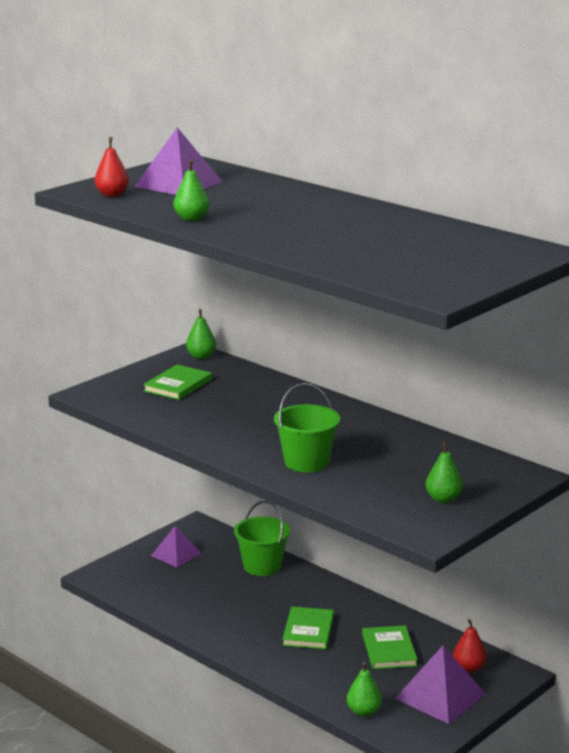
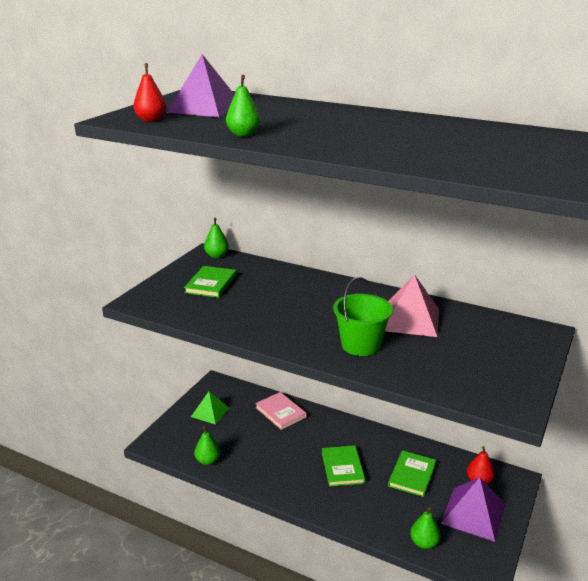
camera: 15 degrees left, 5 degrees up
(176, 554) = (210, 412): purple pyramid -> green pyramid
(262, 566) = (280, 412): green bucket -> pink book
(381, 445) = (410, 319): none -> pink pyramid
(389, 650) = (412, 475): green book -> green book turned 45 degrees clockwise
(443, 499) = (498, 366): green pear -> green pear (208, 460)

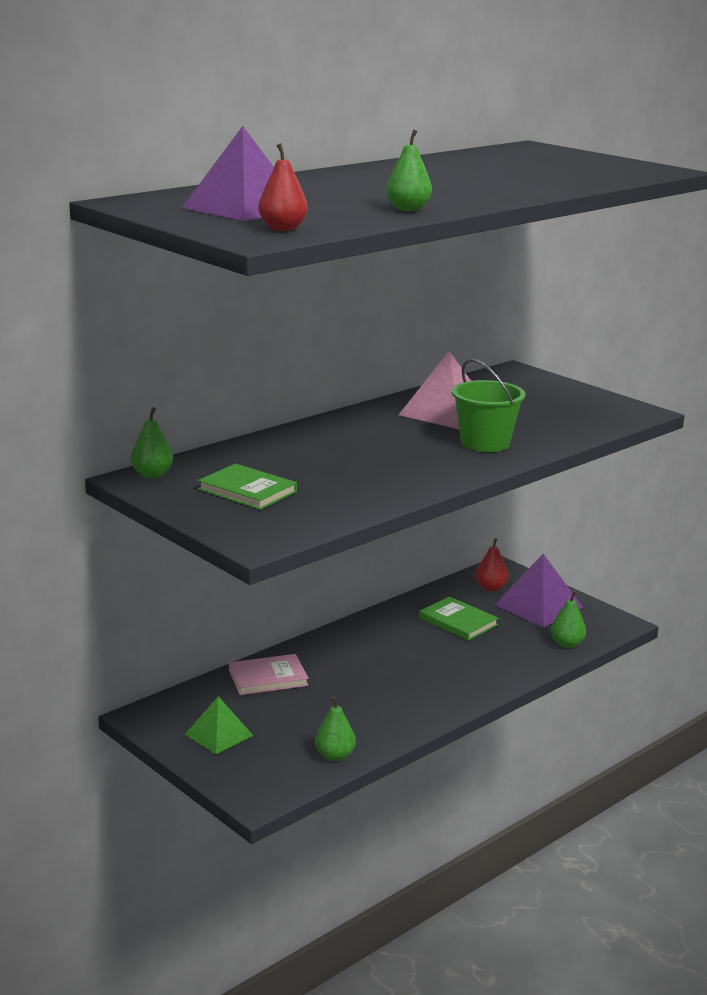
camera: 70 degrees left, 5 degrees down
(342, 467) = (416, 660): green book -> none

